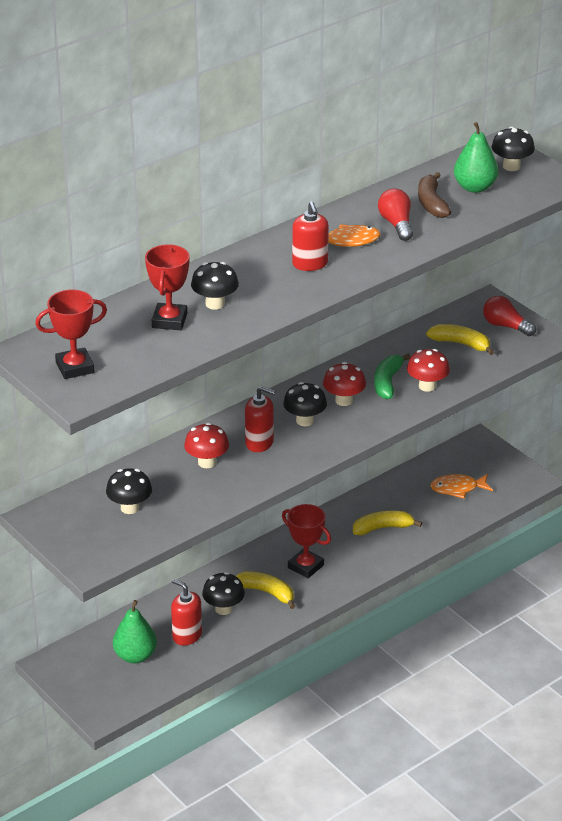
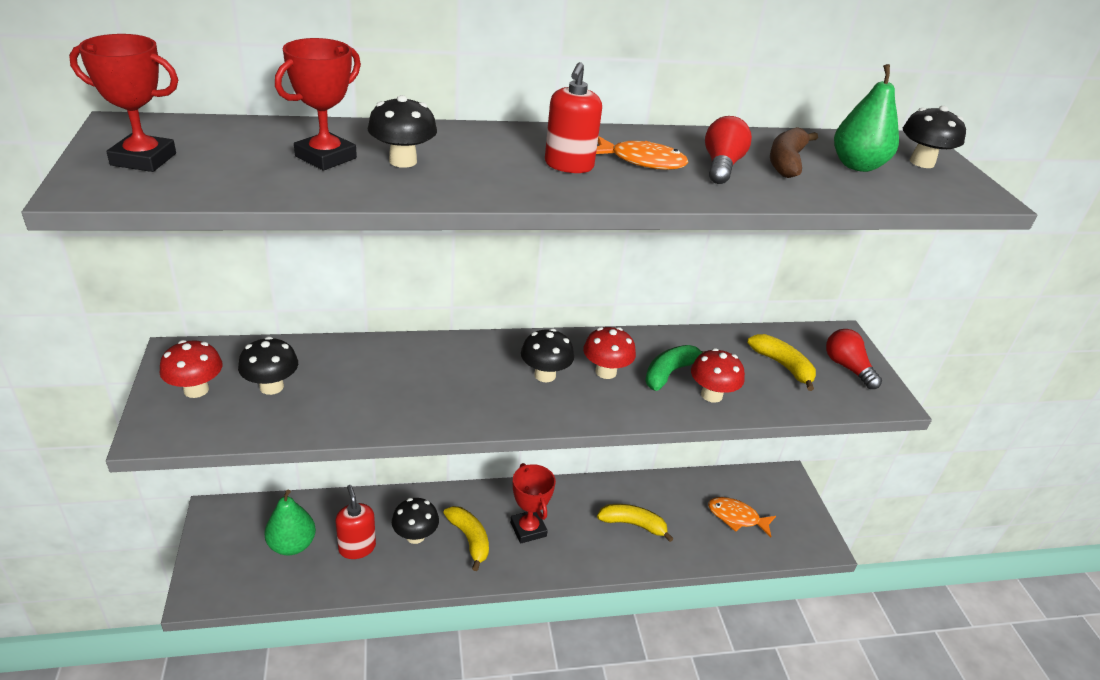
camera: 25 degrees right, 0 degrees up
(207, 462) = (401, 374): red mushroom -> red mushroom (196, 390)
(259, 443) = (475, 378): red soap dispenser -> none

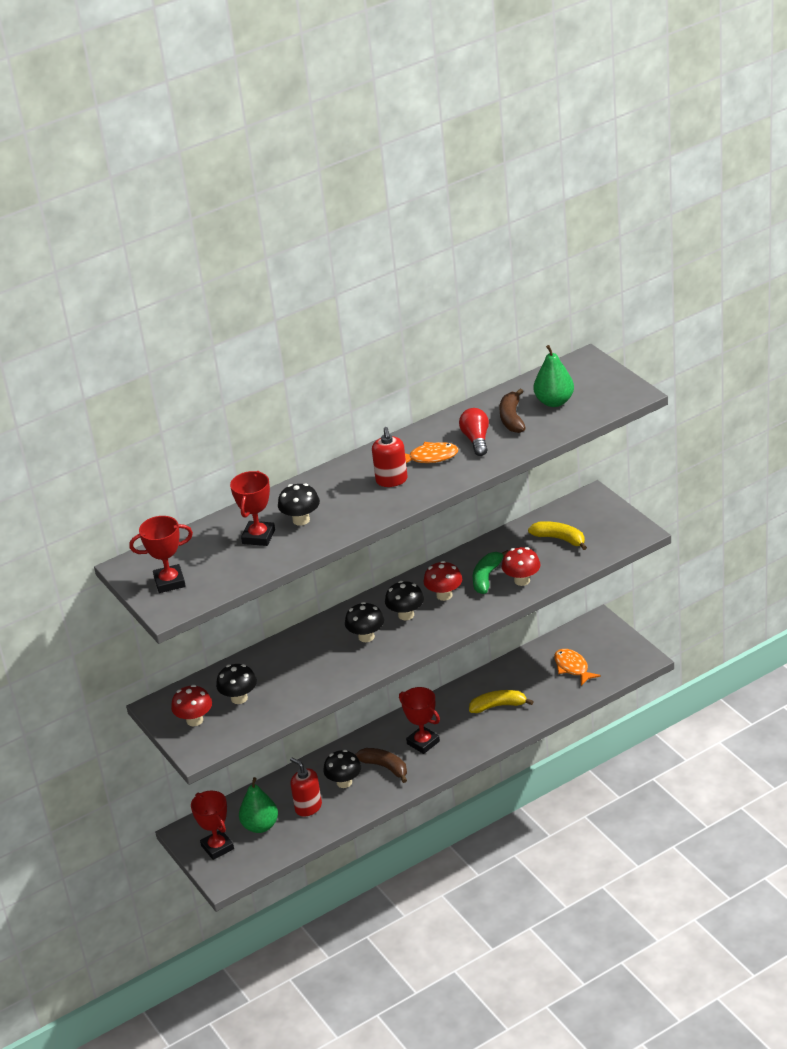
camera: 15 degrees left, 0 degrees up
(229, 548) = (217, 847): none -> red trophy
(469, 539) = (385, 767): yellow banana -> brown banana
(736, 517) = (572, 668): orange fish -> orange fish turned 60 degrees clockwise
(847, 367) = (604, 521): red light bulb -> none
(921, 162) = (592, 380): black mushroom -> black mushroom (366, 637)

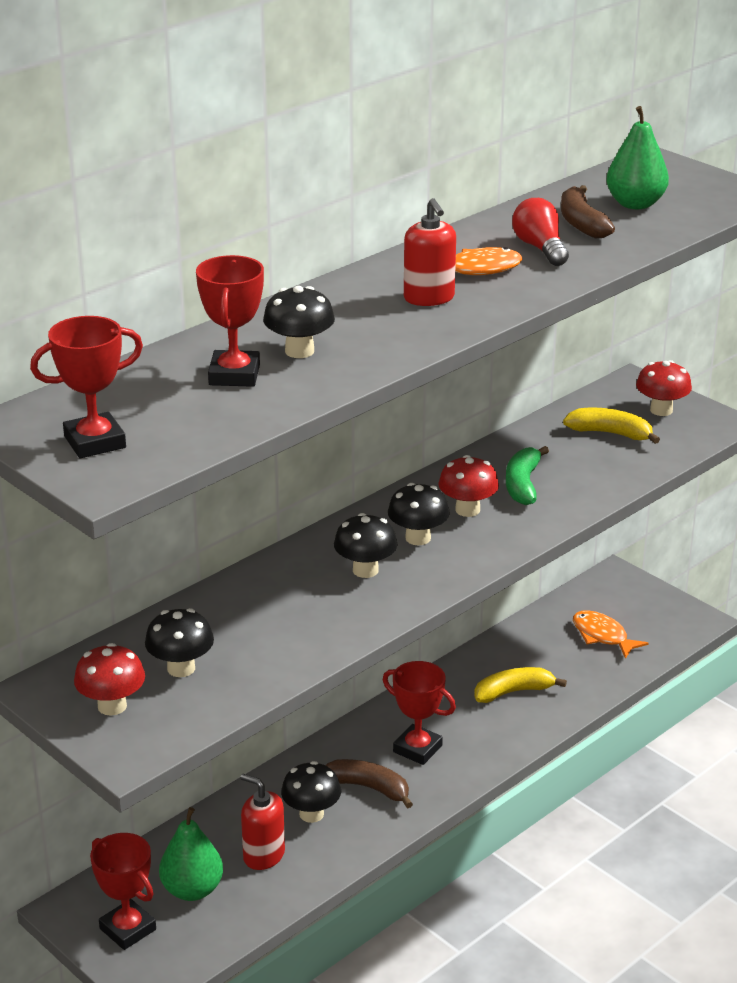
camera: 15 degrees left, 5 degrees down
(522, 580) = (578, 486): red mushroom -> red mushroom (661, 410)

